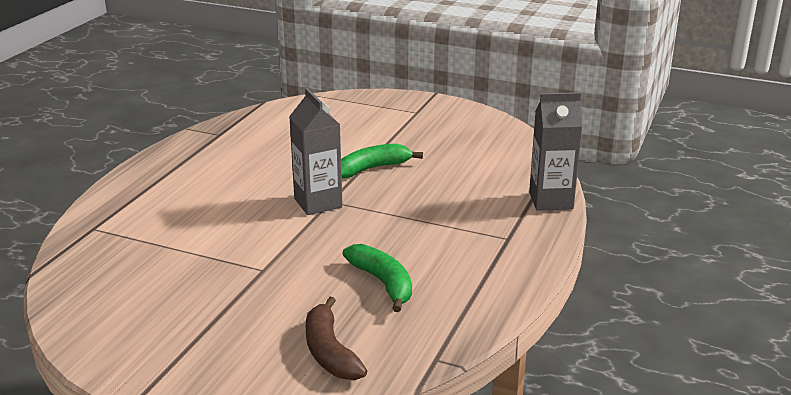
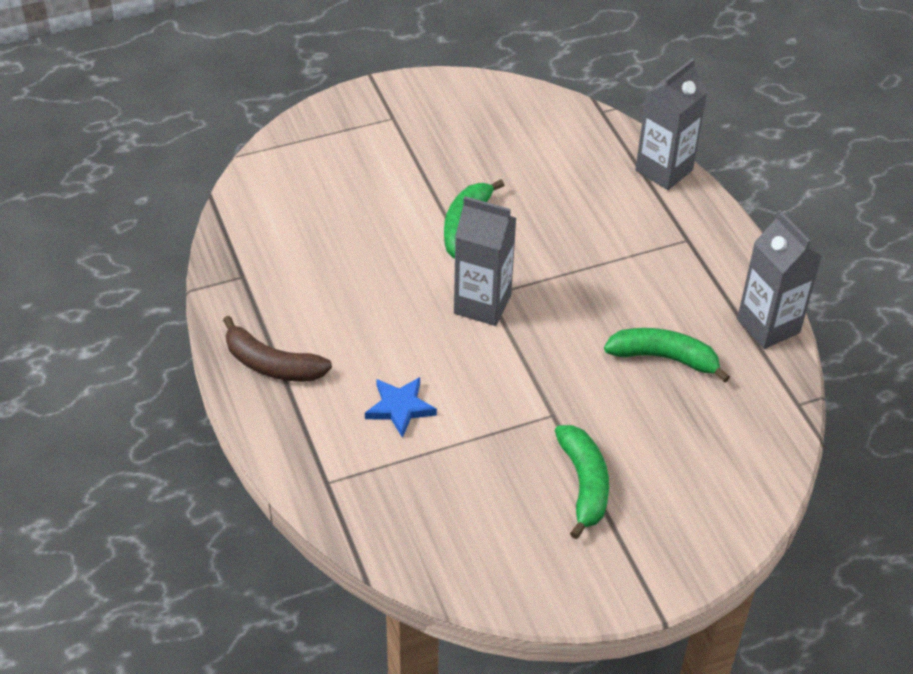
camera: 45 degrees left, 20 degrees up
(188, 220) = (400, 408): none -> blue star
(216, 311) = (584, 484): none -> green banana
(329, 352) = (723, 455): brown banana -> brown banana (272, 364)
(488, 307) = (768, 326): none -> grey carton

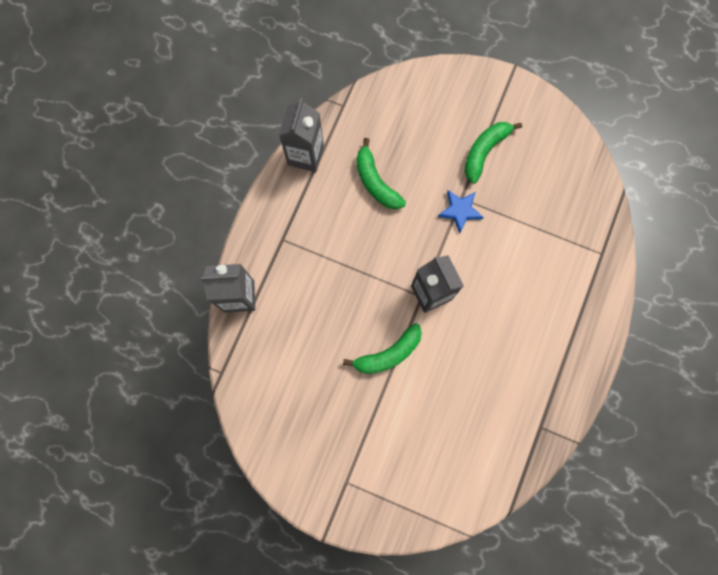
camera: 135 degrees left, 30 degrees up
(272, 364) = (573, 349): brown banana -> none
(400, 408) = (531, 265): blue star -> blue star (460, 211)

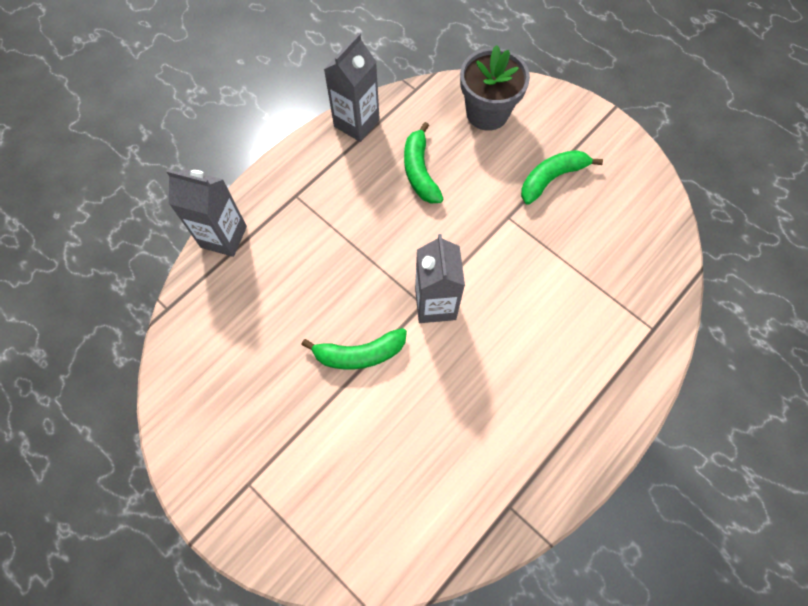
camera: 20 degrees right, 10 degrees down
(411, 108) = (487, 113): none -> grey flower pot
(460, 211) = (501, 229): blue star -> none

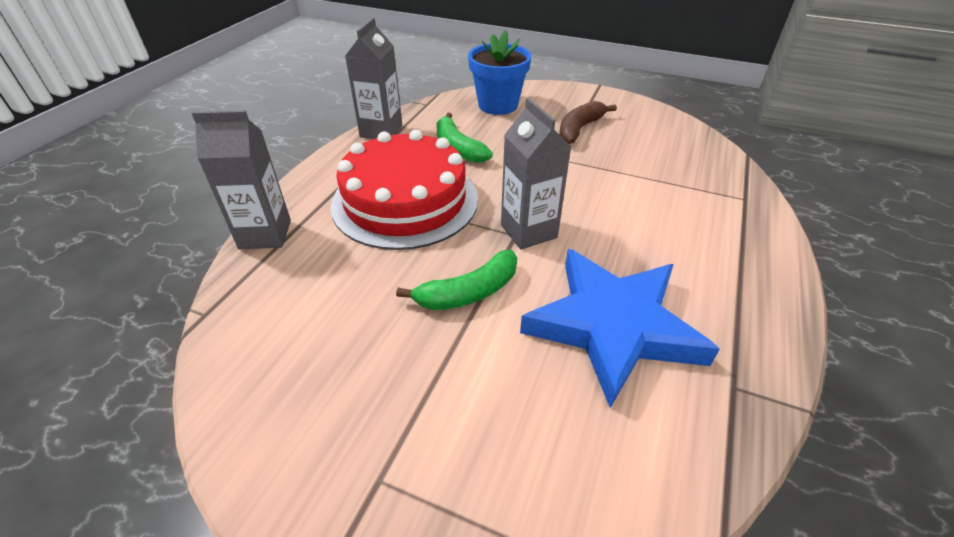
camera: 20 degrees left, 25 degrees down
(346, 232) = (405, 201): none -> red cake
(452, 425) = (613, 326): none -> blue star
(487, 113) = (498, 105): grey flower pot -> blue flower pot
(551, 178) = (579, 129): green banana -> brown banana

